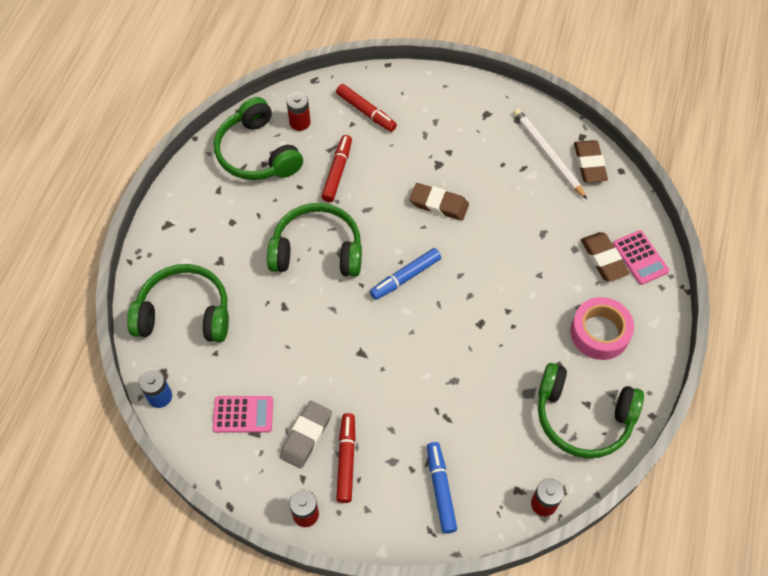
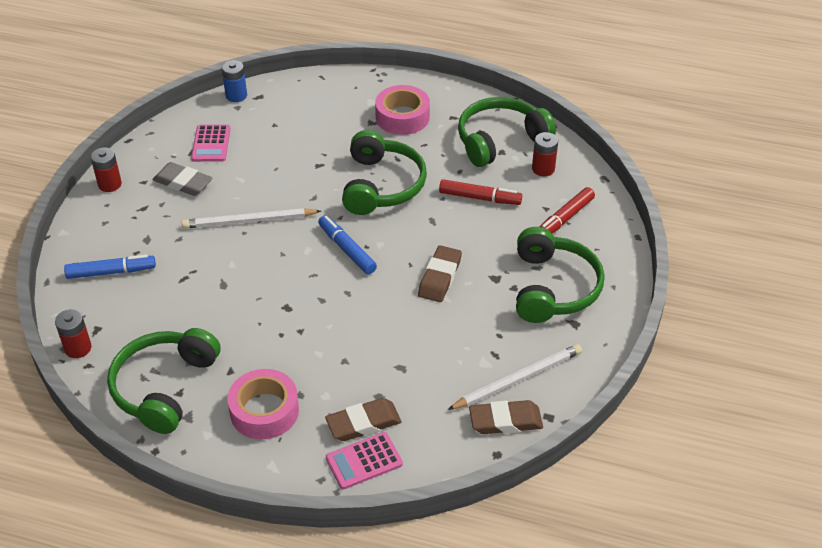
camera: 90 degrees right, 15 degrees down
(185, 313) = (317, 104): green headphones -> green headphones (553, 288)
(214, 233) = (402, 117): none -> pink tape
(346, 460) = (154, 208): red marker -> none
(366, 365) = (249, 221): none -> white pencil

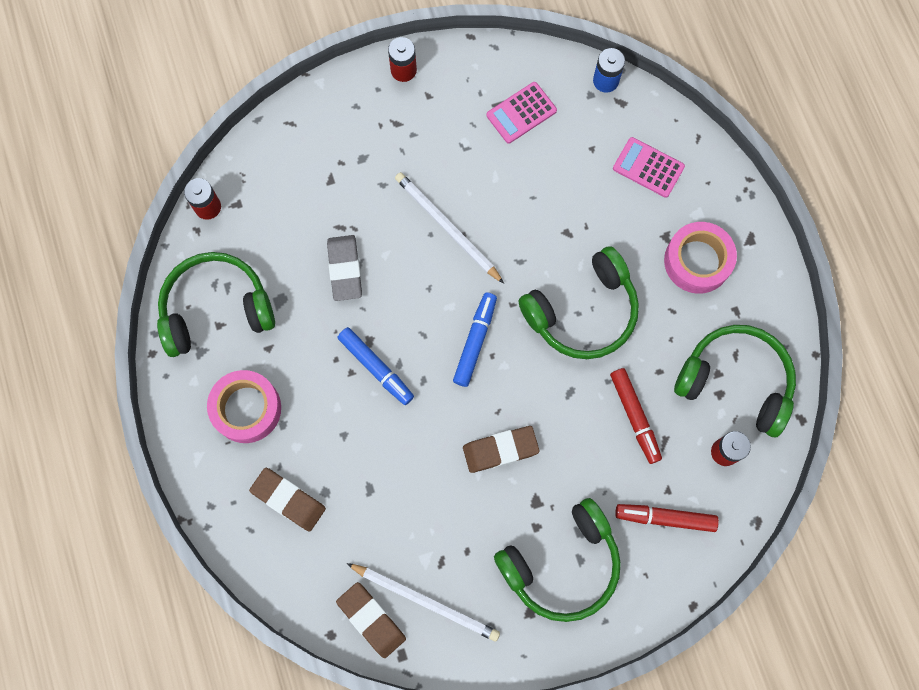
camera: 55 degrees right, 30 degrees up
(111, 272) = (304, 162): blue marker -> blue marker (376, 368)
(183, 183) = (452, 131): grey eraser -> grey eraser (345, 269)
(364, 461) = (250, 528): pink calculator -> pink calculator (648, 167)

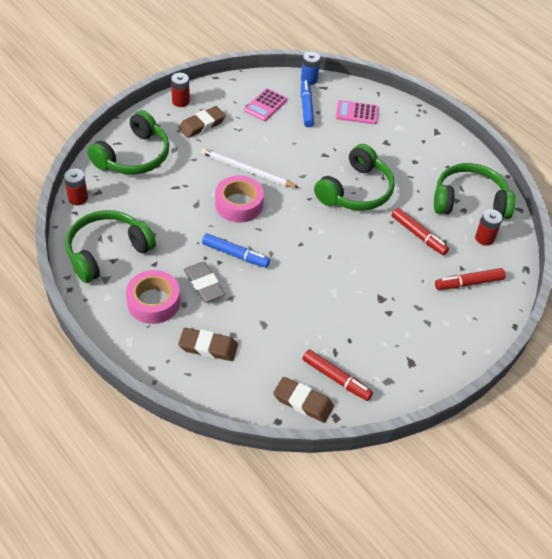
camera: 25 degrees left, 25 degrees down
(345, 269) = (189, 208): grey eraser -> grey eraser (204, 284)
(426, 601) = (336, 378): white pencil -> red marker
(475, 341) = (295, 223): blue marker -> blue marker (306, 107)
(500, 450) = (342, 276): brown eraser -> brown eraser (202, 125)
(562, 565) = (417, 328): green headphones -> green headphones (134, 156)
(697, 261) = (411, 149): pink tape -> pink tape (239, 204)

